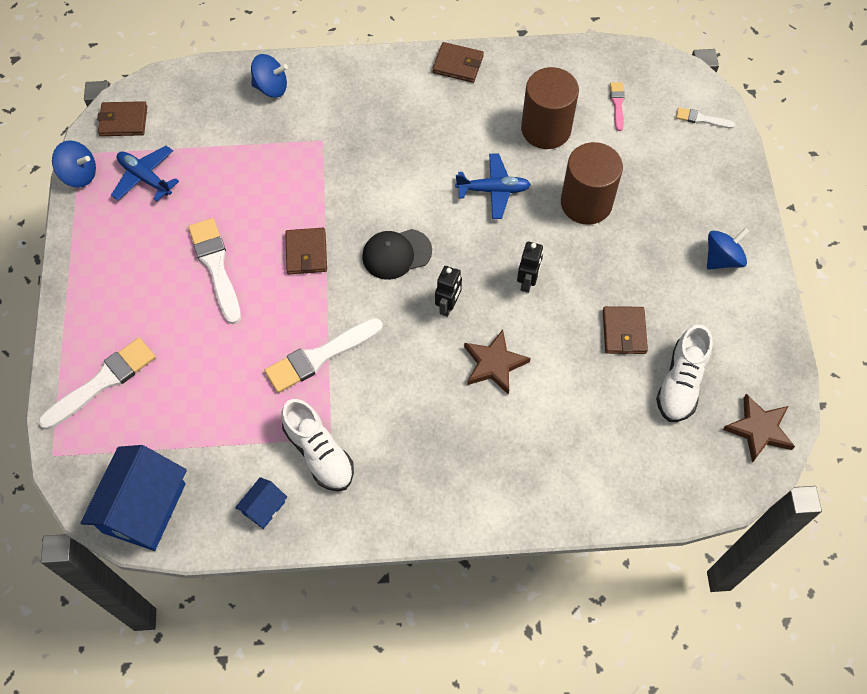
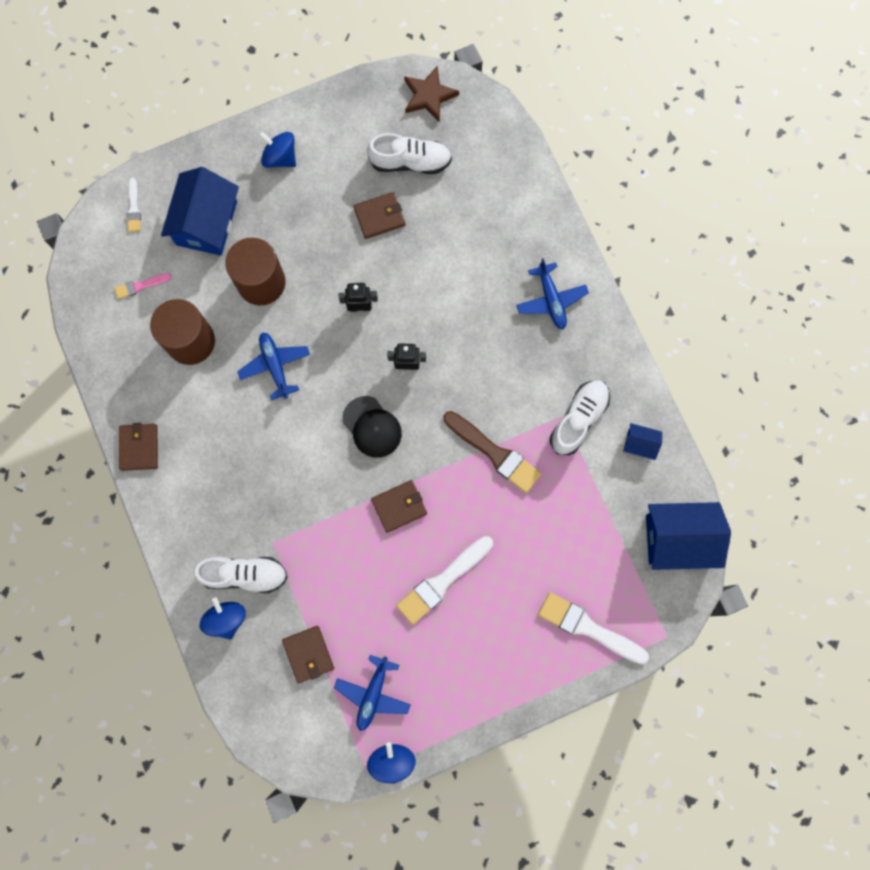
camera: 110 degrees left, 15 degrees up
(123, 121) = (315, 749): brown wallet -> brown wallet (308, 654)
(303, 111) = (244, 574): none -> white shoe
(320, 356) = (494, 453): white brush -> brown brush
(466, 474) = (551, 299): none -> blue plane
(494, 364) = (448, 309): brown star -> none
(666, 174) = (207, 223): none -> blue house

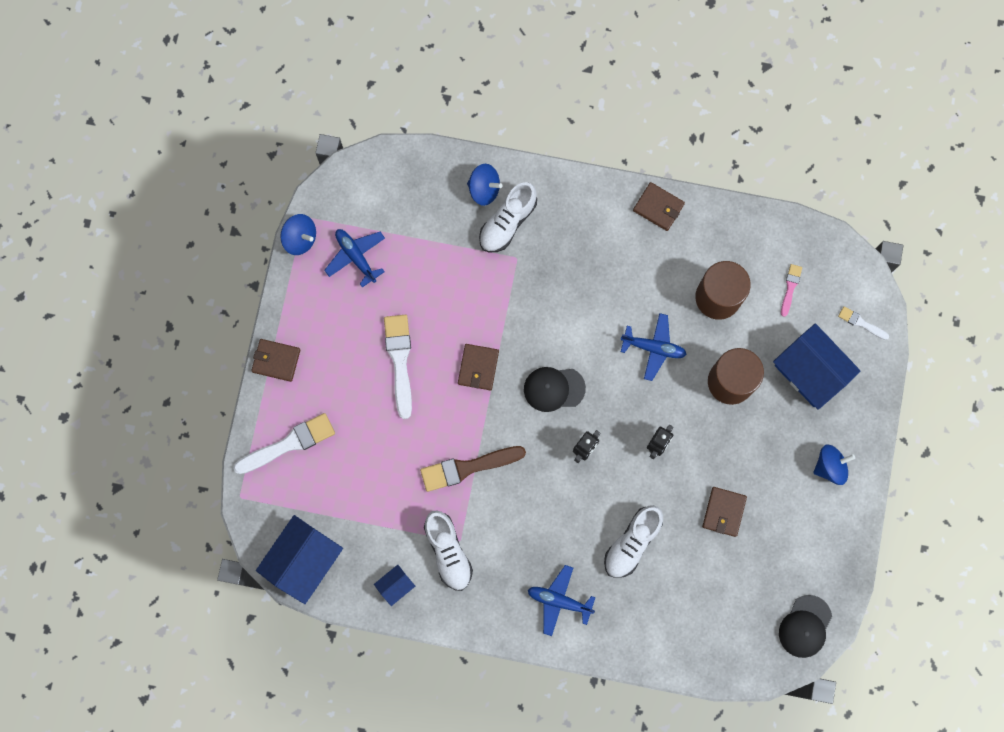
camera: 125 degrees right, 0 degrees up
(308, 654) = (417, 230): brown wallet -> brown wallet (276, 360)
(410, 162) = (755, 570): white shoe -> white shoe (632, 543)
(429, 96) = (805, 626): brown star -> black cap

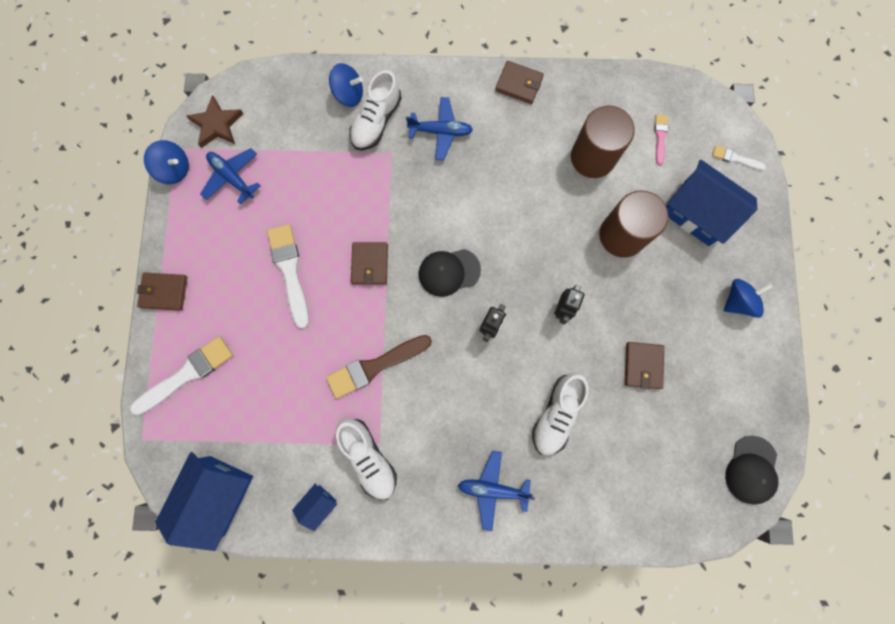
camera: 10 degrees left, 0 degrees up
(347, 199) = (217, 125): none -> brown star
(653, 348) = (540, 215): blue plane -> blue plane (440, 131)

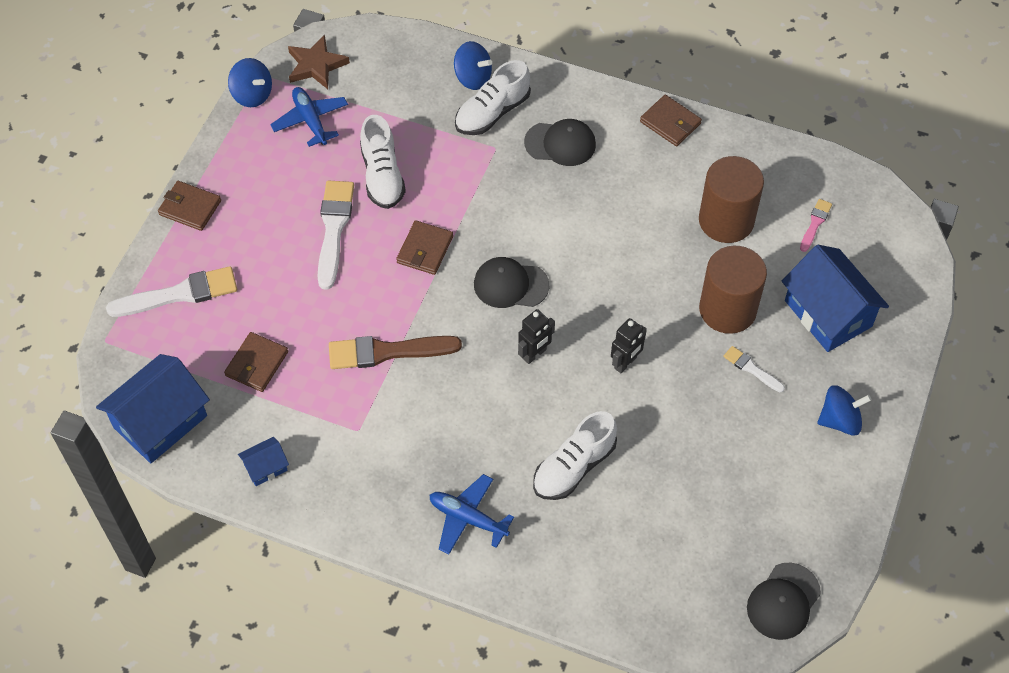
camera: 20 degrees right, 20 degrees down
(368, 458) = (341, 440): white shoe -> white shoe (382, 176)
(440, 131) = (560, 144): blue plane -> black cap
(643, 365) = (697, 450): brown wallet -> brown wallet (257, 364)
(735, 158) = (897, 272): white brush -> white brush (751, 369)

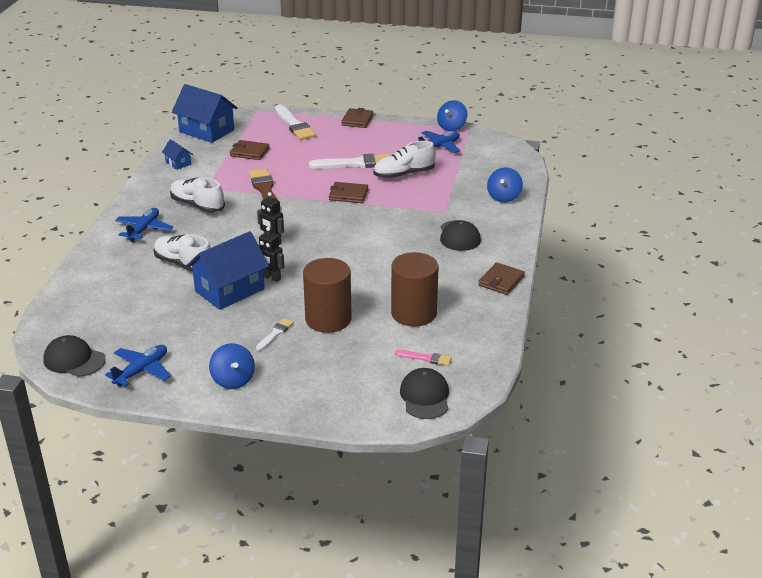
camera: 80 degrees right, 25 degrees down
(316, 65) = (486, 143): brown star -> none
(492, 113) = (475, 207): white shoe -> white shoe (197, 205)
(510, 285) = (328, 228): black cap -> black cap (425, 396)
(813, 520) = (141, 371): none -> blue plane
(828, 313) = (335, 369): blue house -> blue house (229, 290)

